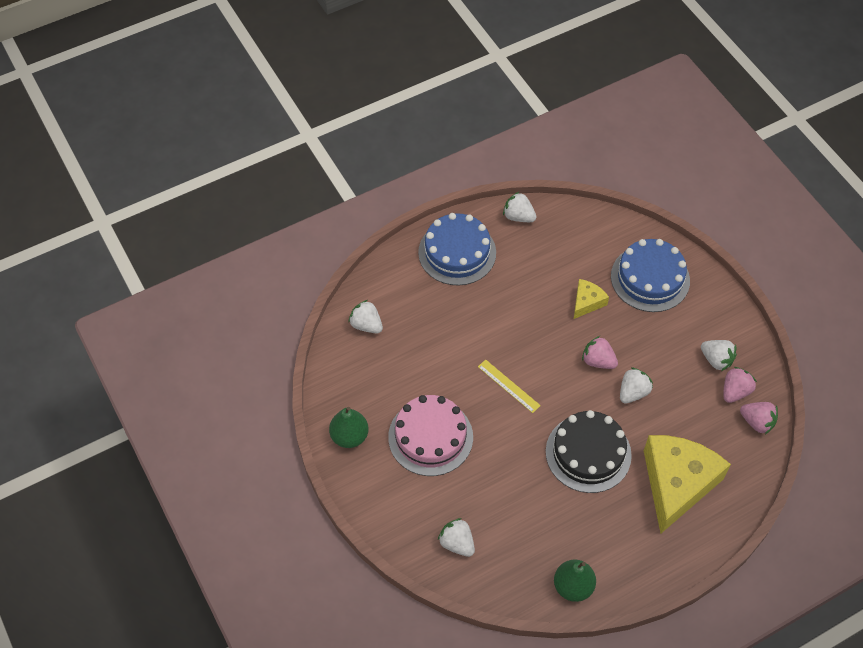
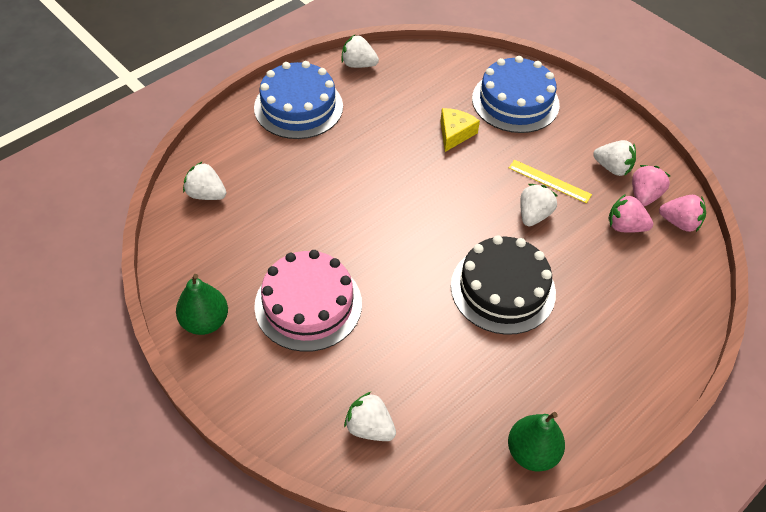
camera: 15 degrees left, 5 degrees down
(508, 386) = (389, 232): yellow ruler -> yellow ruler (549, 181)
(598, 361) = (484, 189): pink strawberry -> pink strawberry (625, 226)
(677, 483) = (616, 304): yellow cheese -> none

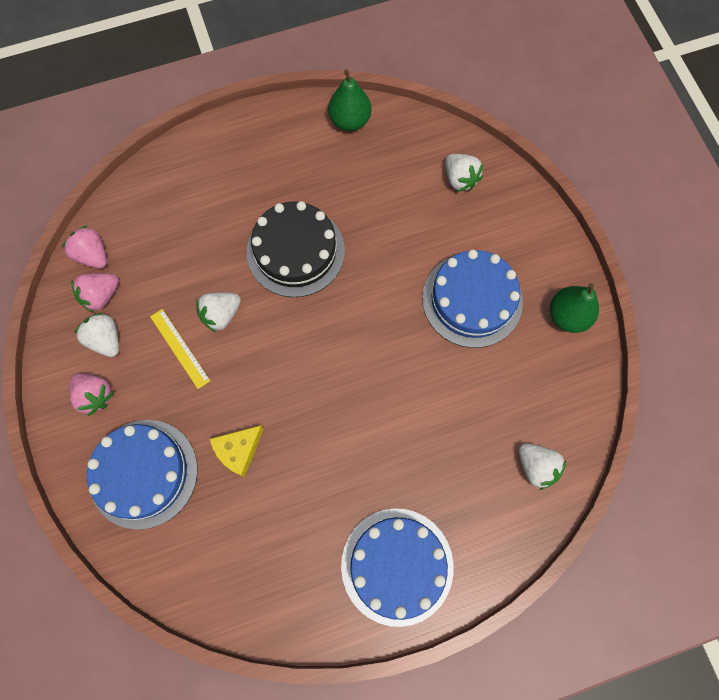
camera: 155 degrees left, 20 degrees up
(308, 304) = (472, 299): pink cake -> blue cake
(358, 64) = (295, 616): white strawberry -> none
(625, 226) = (145, 270): pink strawberry -> pink strawberry (95, 395)

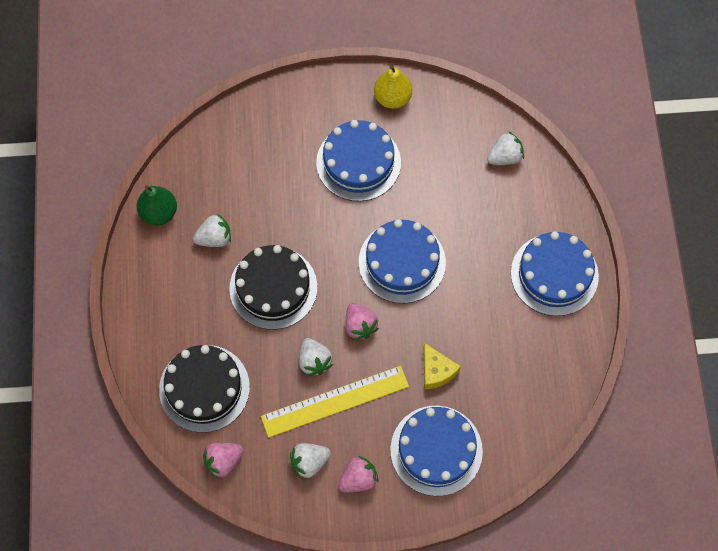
camera: 75 degrees left, 5 degrees down
(101, 296) = (266, 460): pink strawberry -> pink strawberry (360, 326)
(168, 215) = (204, 388): none -> black cake
(179, 348) = (335, 401): yellow ruler -> yellow ruler, size x1.82
(362, 378) = (402, 262): none -> blue cake
(460, 179) = (247, 140): white strawberry -> white strawberry (214, 238)
(567, 316) = (392, 98): green pear -> yellow pear

